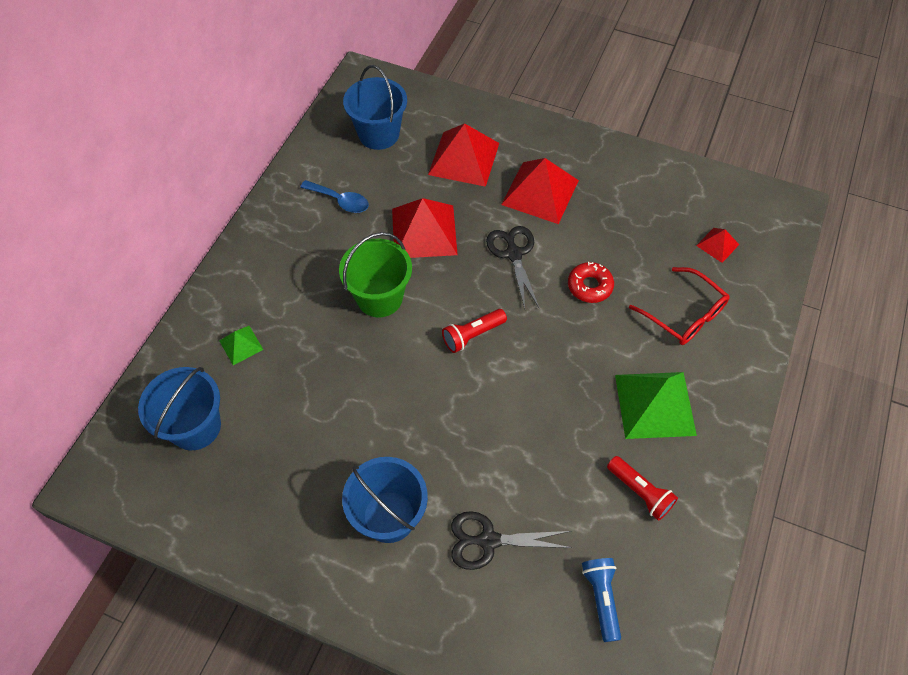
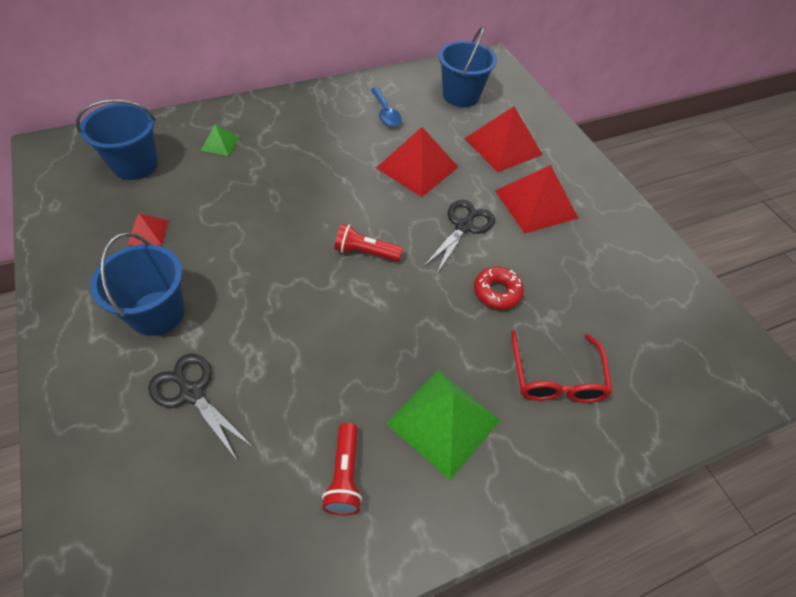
camera: 40 degrees right, 5 degrees down
(379, 297) = (335, 182): green bucket -> none
(601, 598) = (207, 524): blue flashlight -> none
(717, 245) = (654, 351): red pyramid -> red pyramid (148, 232)

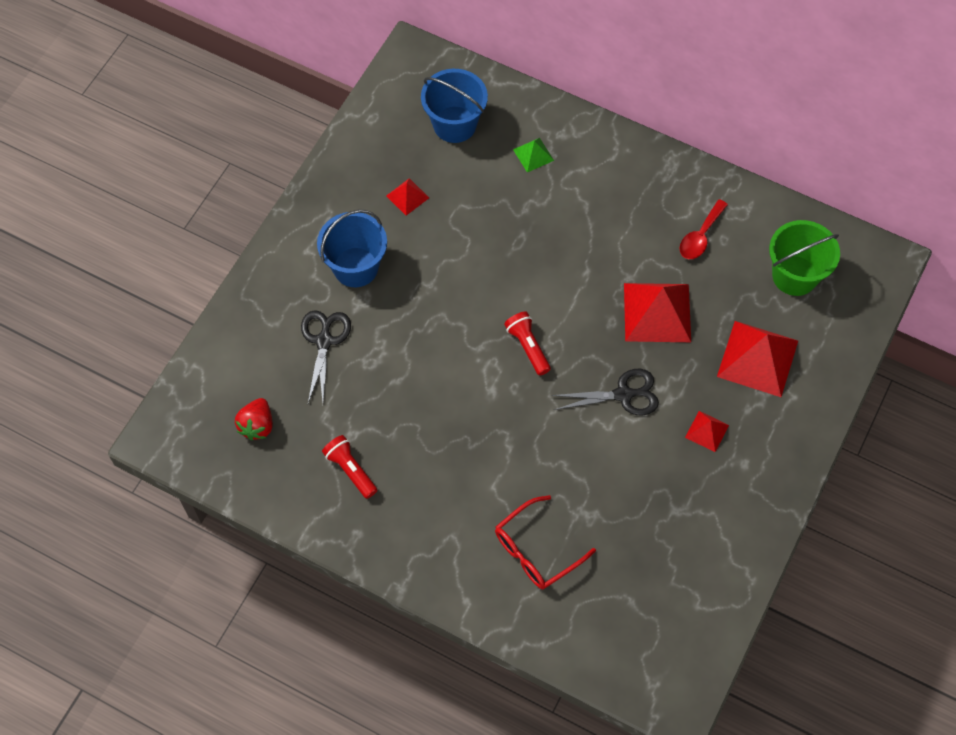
camera: 55 degrees right, 10 degrees up
(204, 534) = (257, 425): none -> red strawberry
(344, 475) = (350, 470): red flashlight -> red flashlight turned 90 degrees clockwise
(385, 113) = (700, 236): blue spoon -> red spoon
(443, 421) = (436, 500): green pyramid -> none
(461, 95) = (794, 275): blue bucket -> green bucket
(497, 292) = (578, 463): red donut -> none
(536, 204) = (707, 431): red pyramid -> red pyramid, size x0.49

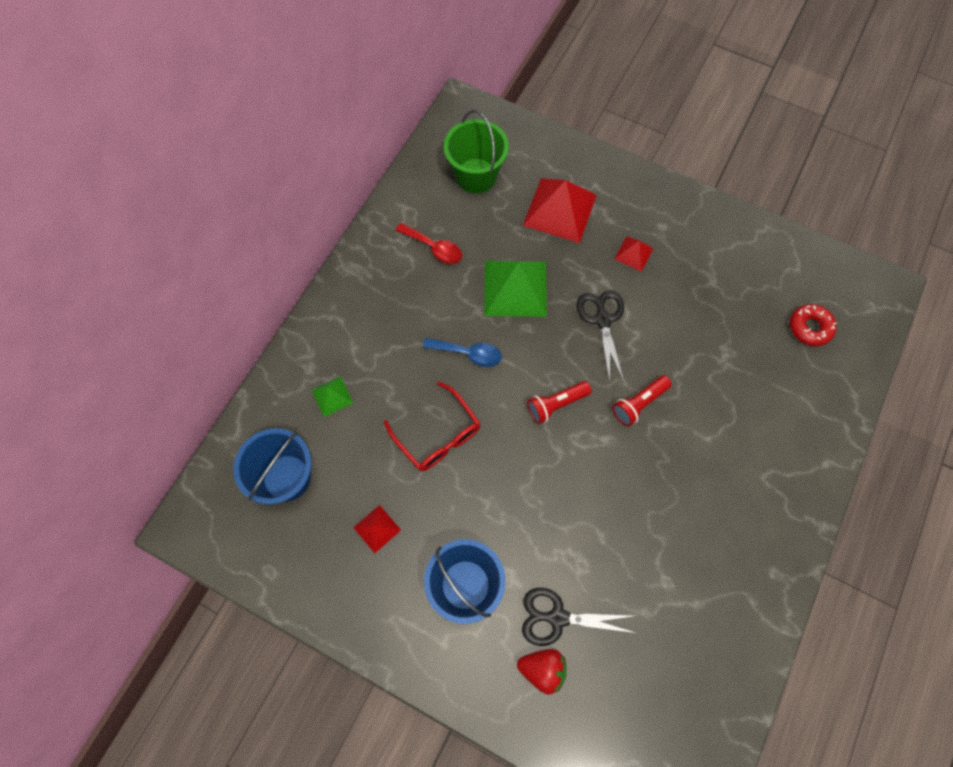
camera: 90 degrees left, 5 degrees up
(257, 425) = (664, 691): red strawberry -> red strawberry (542, 669)
(350, 470) = (706, 582): red flashlight -> red flashlight (639, 403)
(536, 550) = (766, 400): red glasses -> red glasses (438, 435)
(581, 269) = (468, 353): none -> blue spoon
(623, 608) = (809, 327): none -> red donut
(657, 312) = (515, 288): red pyramid -> green pyramid

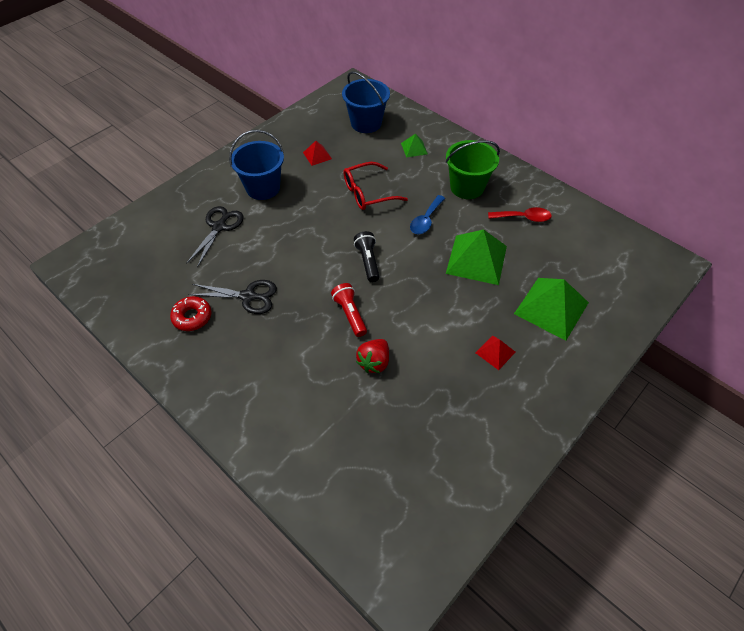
camera: 105 degrees right, 15 degrees down
(434, 248) = (523, 218): red spoon -> red spoon turned 135 degrees counterclockwise
(476, 176) = (594, 257): green bucket -> green bucket (467, 187)
(542, 669) = (194, 213): red strawberry -> red strawberry (374, 362)
(556, 404) = (368, 261): red flashlight -> black flashlight
(560, 210) = (551, 308): red pyramid -> green pyramid
(602, 320) = (433, 310): black scissors -> black scissors (248, 296)
(809, 327) = (379, 482): red donut -> red donut (192, 317)

